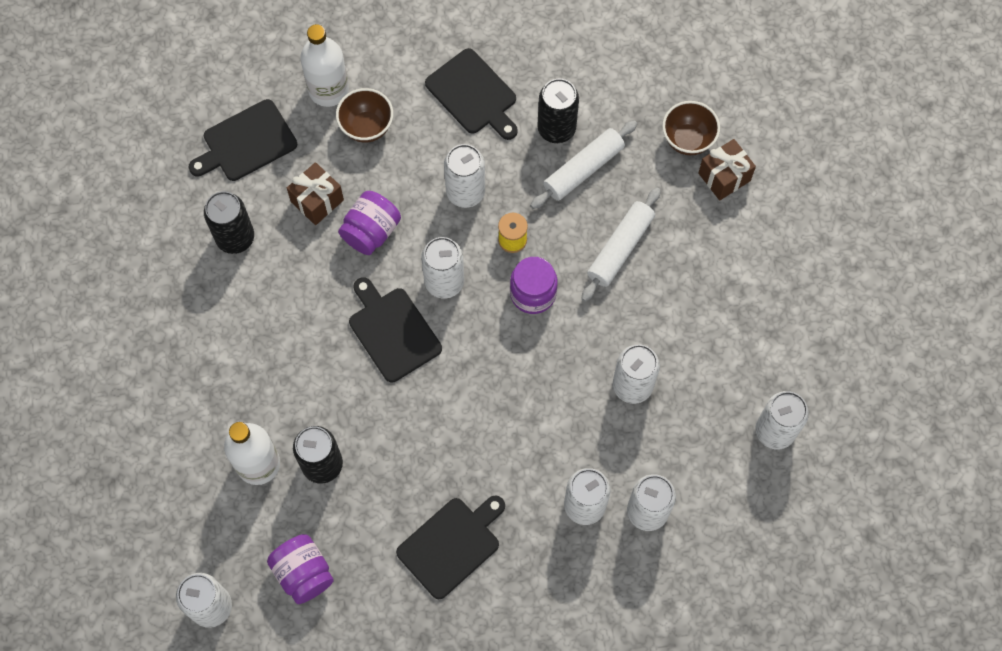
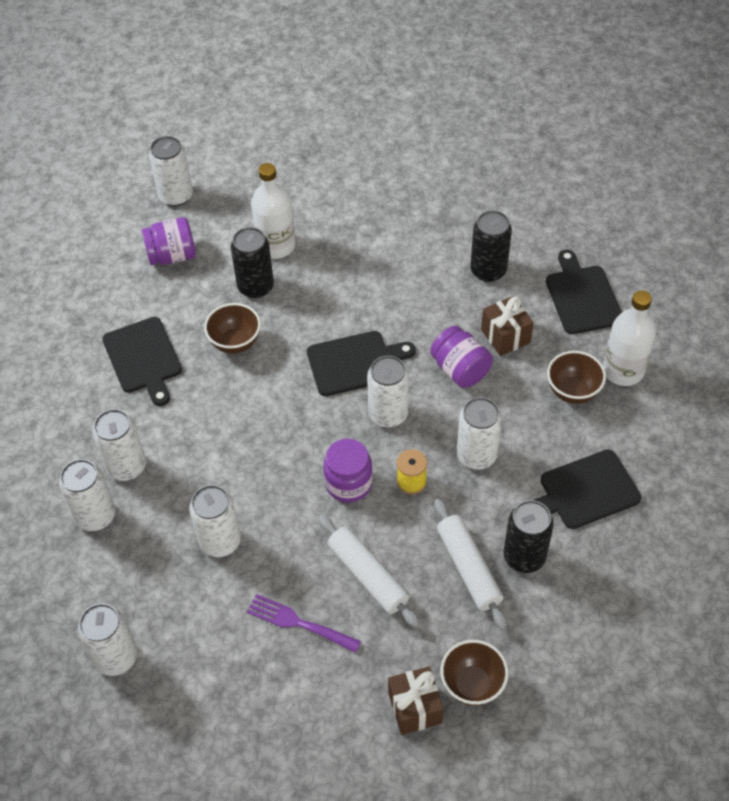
camera: 110 degrees right, 15 degrees down
(403, 457) = (235, 343): none -> brown bowl
(685, 289) = (300, 623): none -> purple fork

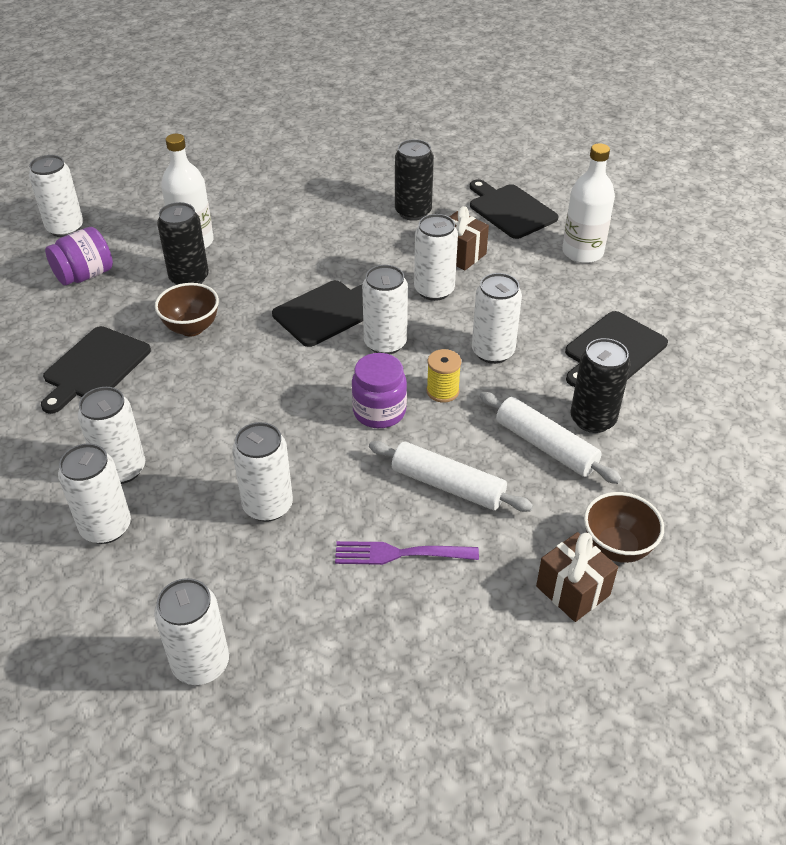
camera: 25 degrees left, 10 degrees down
(143, 358) = (94, 367): black cutting board -> black cutting board turned 75 degrees clockwise
(460, 370) = (434, 290): purple jar -> white can
(572, 391) = (549, 279): brown bowl -> none

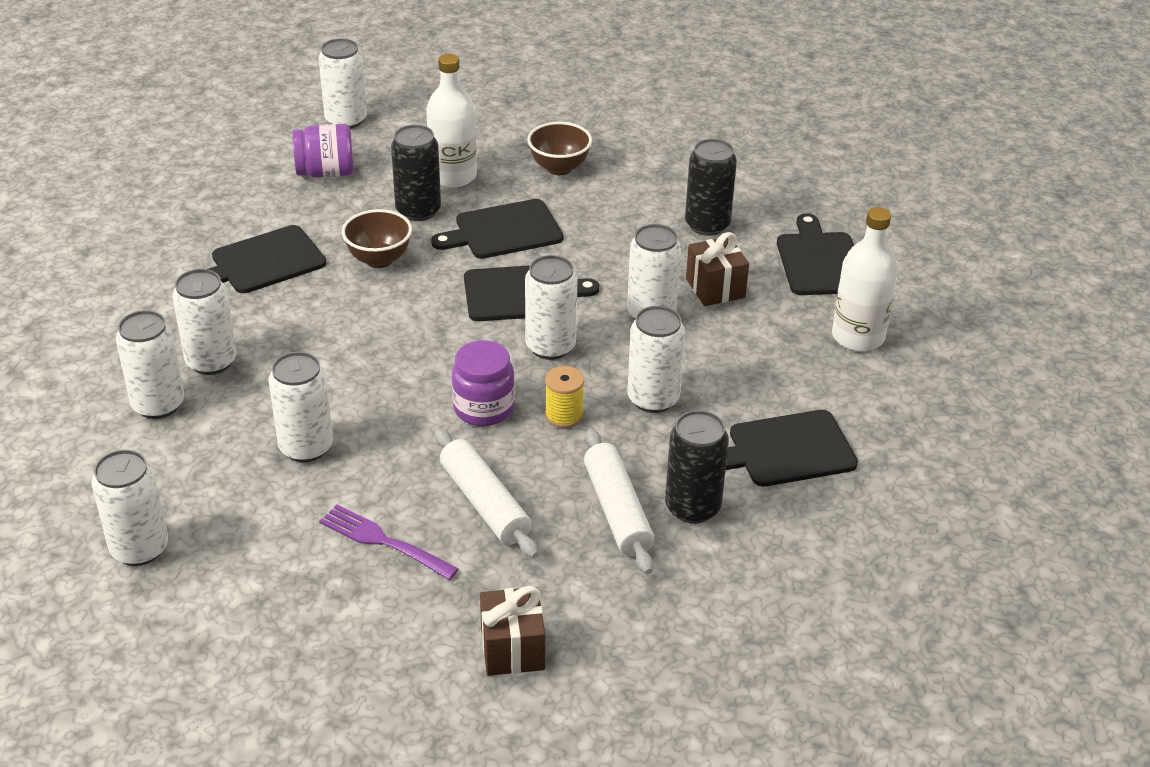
camera: 30 degrees right, 5 degrees down
(270, 269) = (503, 231): none -> black cutting board
(617, 547) = (594, 633): brown bowl -> brown bowl (559, 168)

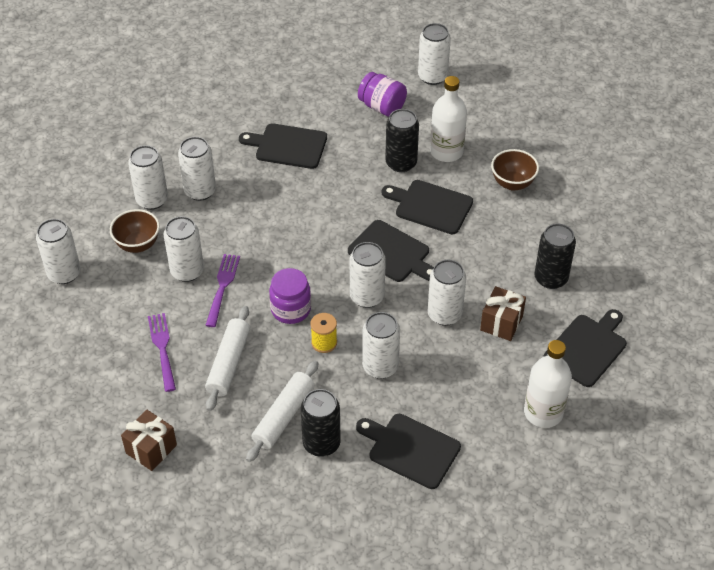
camera: 45 degrees right, 10 degrees up
(373, 437) = (222, 287): none -> purple fork
(379, 259) = (345, 182): brown bowl -> brown bowl (138, 244)

